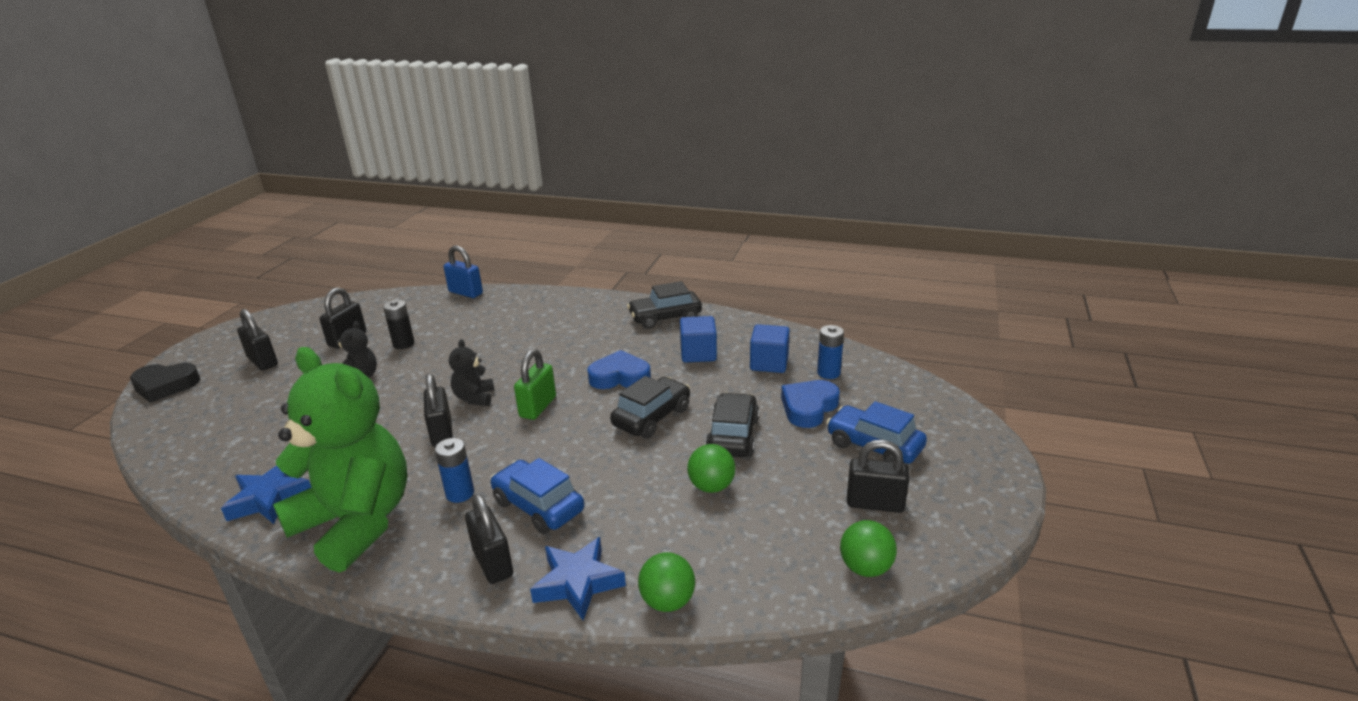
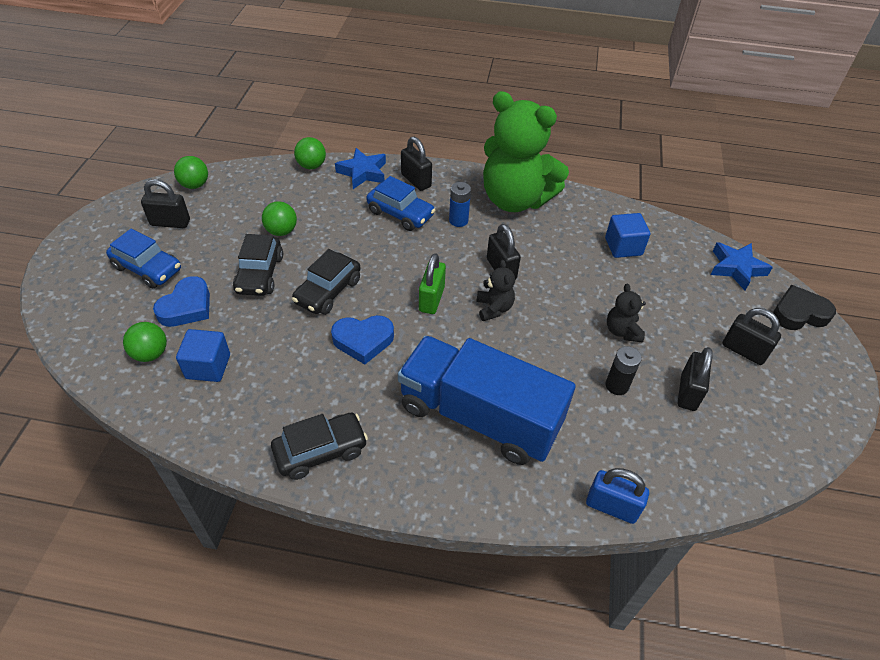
camera: 170 degrees right, 20 degrees up
(269, 499) = (587, 212): blue star -> blue star (736, 268)
(533, 331) = (479, 416): none -> blue truck
(698, 354) = (282, 380): blue cube -> blue cube (623, 247)
(828, 373) = (151, 354): blue battery -> green ball

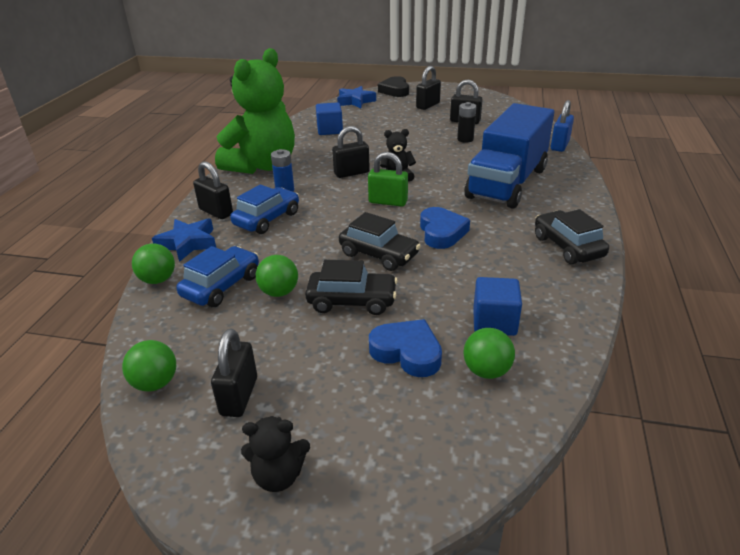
camera: 85 degrees left, 15 degrees down
(147, 268) = (336, 403): blue car -> blue car (221, 286)
(416, 180) = (216, 212): black padlock -> black padlock turned 75 degrees clockwise
(622, 331) = (416, 135): black teddy bear -> black teddy bear (278, 475)

